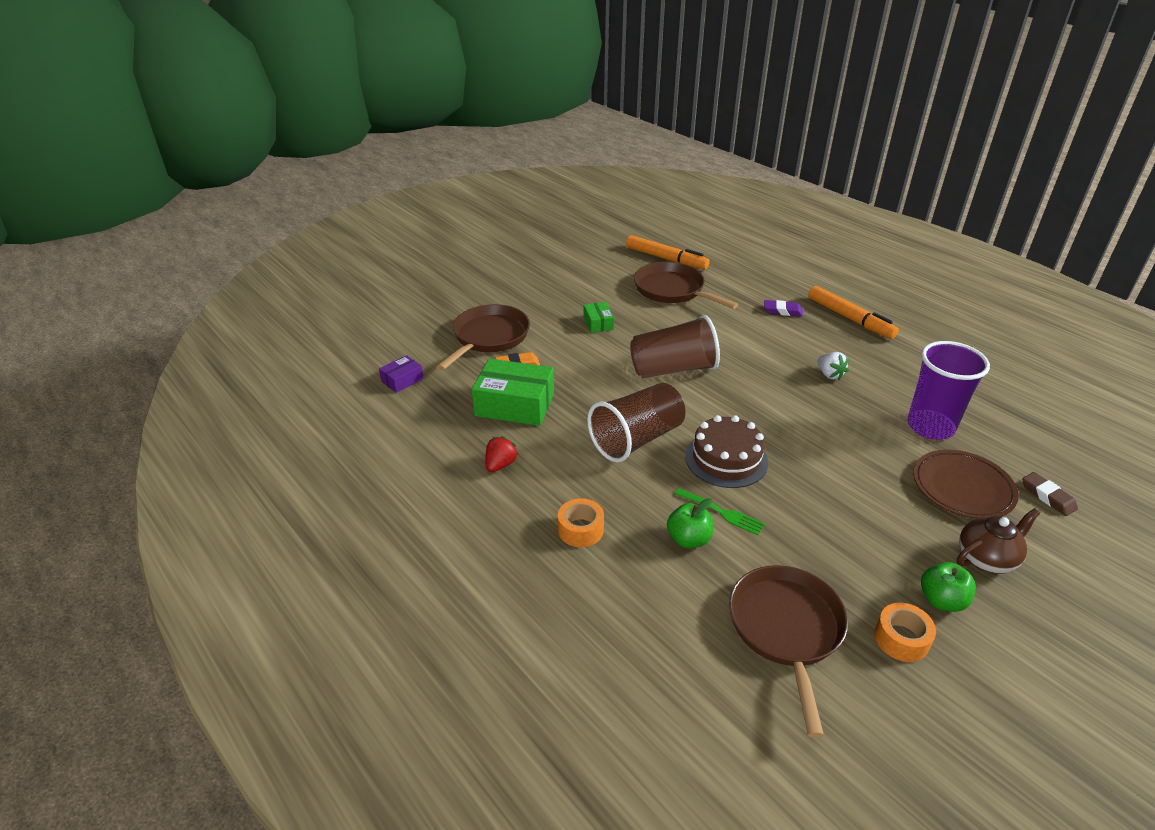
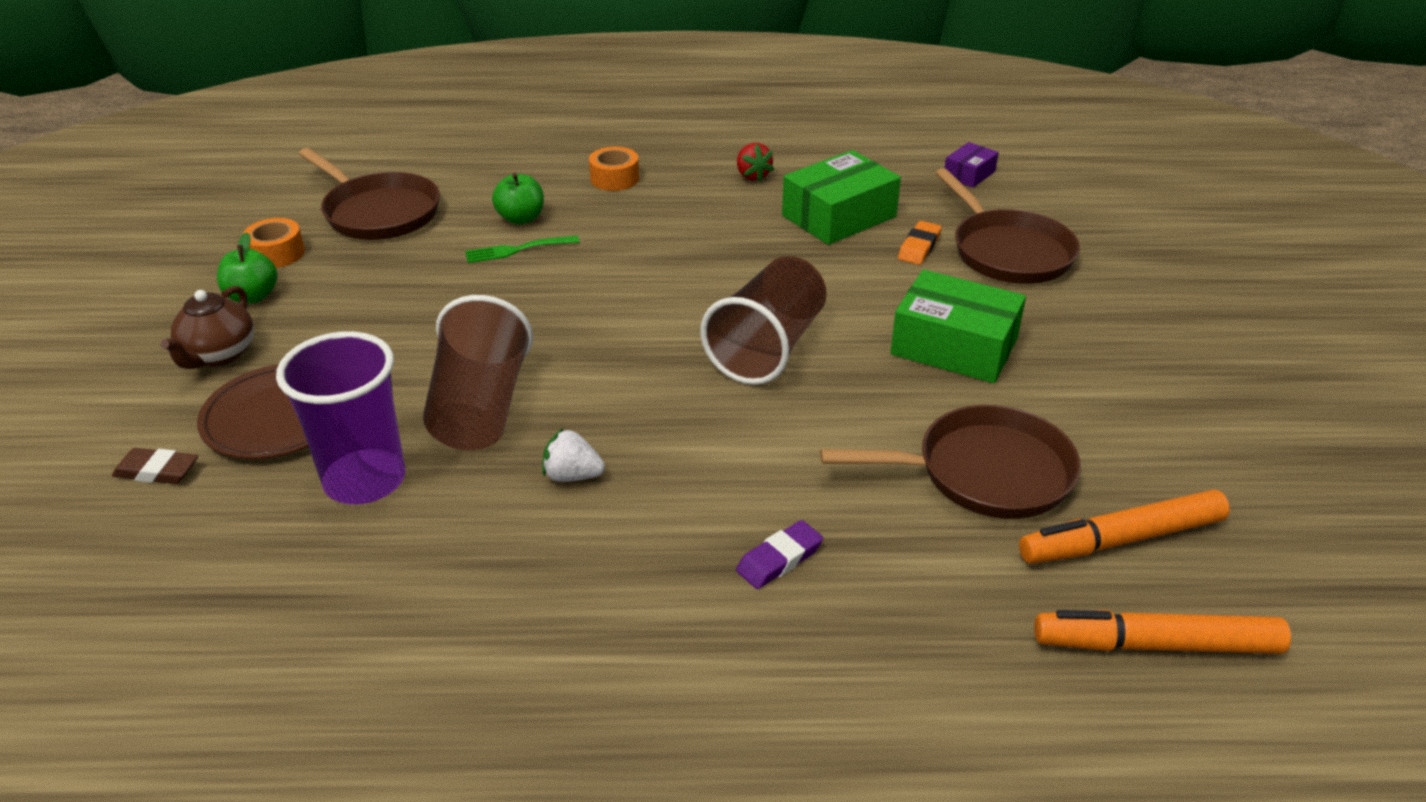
camera: 130 degrees right, 0 degrees up
(402, 380) = (969, 174): purple box -> purple box turned 45 degrees clockwise
(598, 323) = (954, 346): green box -> green box, size x1.96
(636, 439) = (680, 257): brown cup -> brown cup (480, 408)
(726, 459) = (570, 292): brown cake -> none
(850, 319) = (657, 630): orange marker -> orange marker (1156, 645)

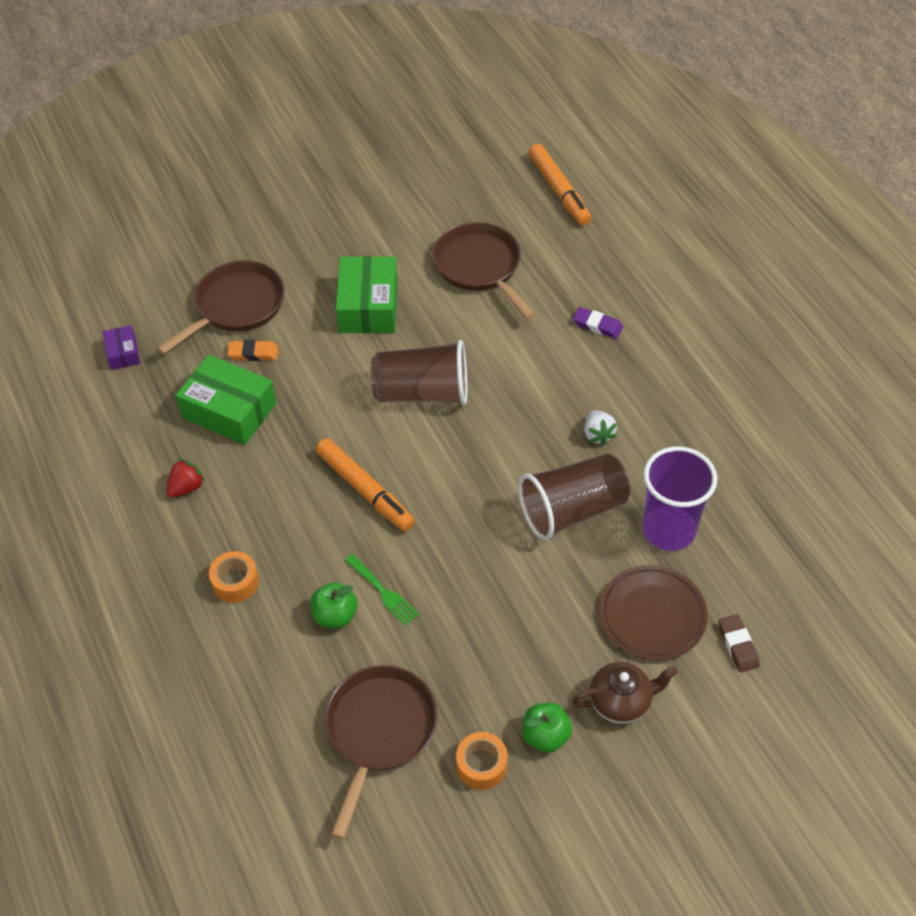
camera: 115 degrees left, 15 degrees up
(969, 174) = (123, 353): purple box -> purple box turned 60 degrees clockwise
(1121, 540) = (498, 211): orange marker -> orange marker (365, 490)

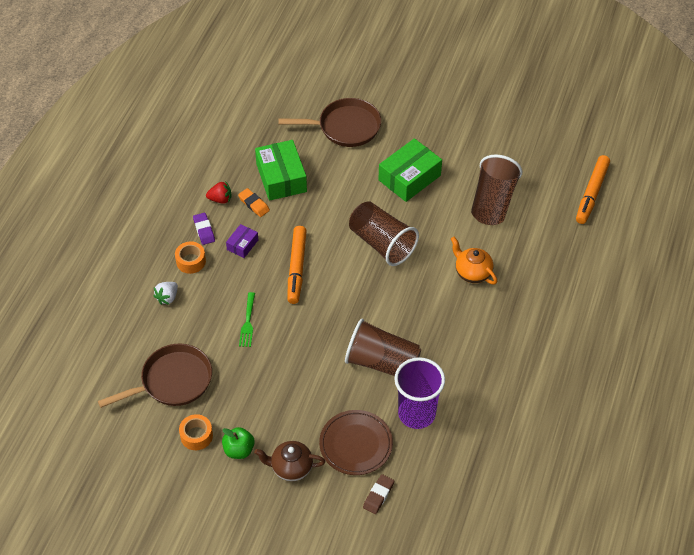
camera: 45 degrees right, 0 degrees up
(123, 353) = (266, 110): purple box -> purple box (242, 245)
(253, 353) = (325, 158): orange eraser -> orange eraser (254, 204)
(335, 615) = (214, 314): green apple -> none
(480, 268) = (493, 202): brown pan -> brown cup
(545, 349) = (472, 272): none -> orange teapot
(597, 325) = (516, 283): purple eraser -> purple eraser (204, 230)
(598, 434) = (443, 337): white strawberry -> white strawberry (167, 297)
(621, 702) = (291, 468): brown teapot -> brown teapot turned 150 degrees clockwise

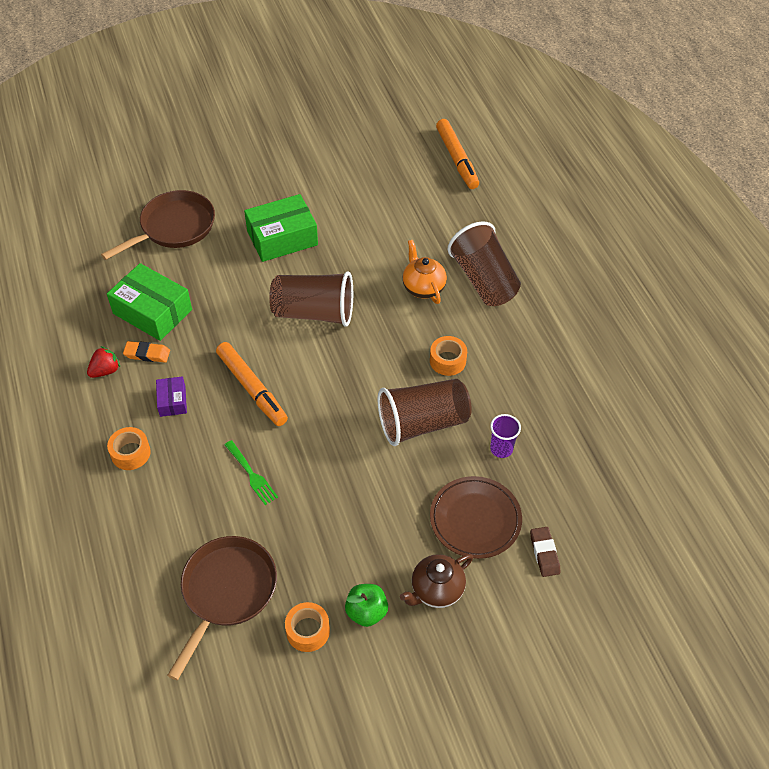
camera: 40 degrees left, 0 degrees up
(167, 297) = (139, 507): white strawberry -> none
(204, 230) = (116, 412): purple eraser -> none
(409, 178) = (282, 238): green box -> green box turned 60 degrees clockwise
(416, 414) = (501, 449): purple cup -> purple cup, size x0.50
(439, 333) = (447, 361): none -> orange tape
(472, 272) = (423, 287): orange teapot -> orange teapot turned 60 degrees clockwise
(493, 202) = (380, 215): brown cup -> brown cup (483, 280)

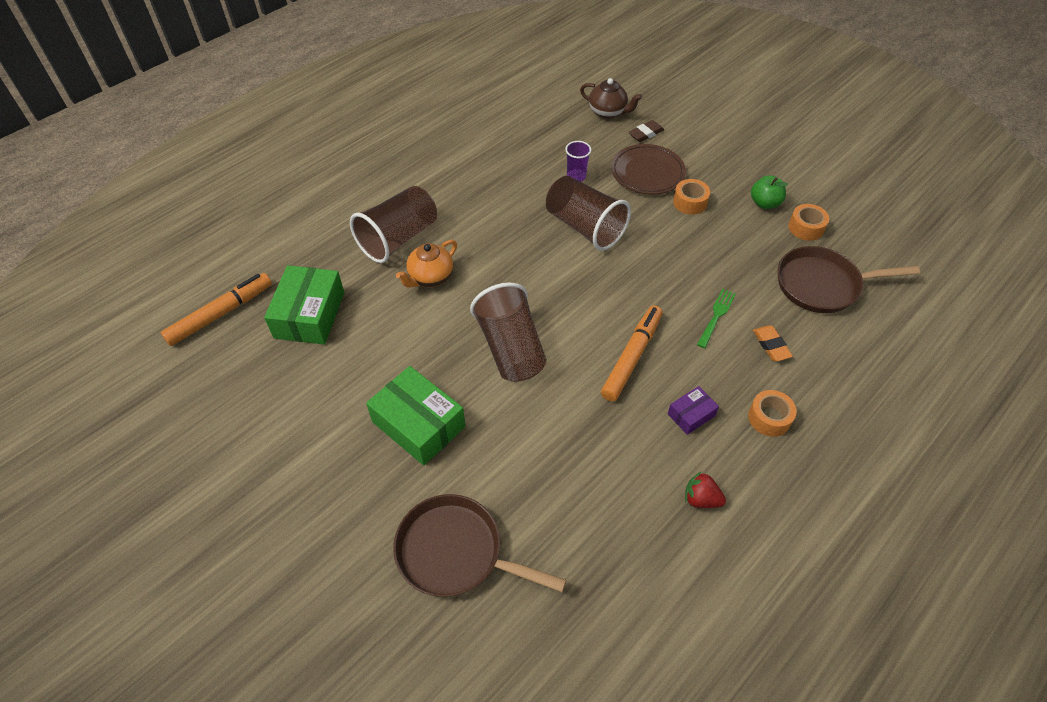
camera: 115 degrees left, 0 degrees up
(147, 354) = (654, 470): orange eraser -> orange eraser (771, 345)
(152, 311) = (597, 499): green box -> green box (309, 315)
(436, 590) = (718, 175): brown teapot -> brown teapot (608, 112)
(447, 361) = (509, 233): orange tape -> orange tape (690, 202)

